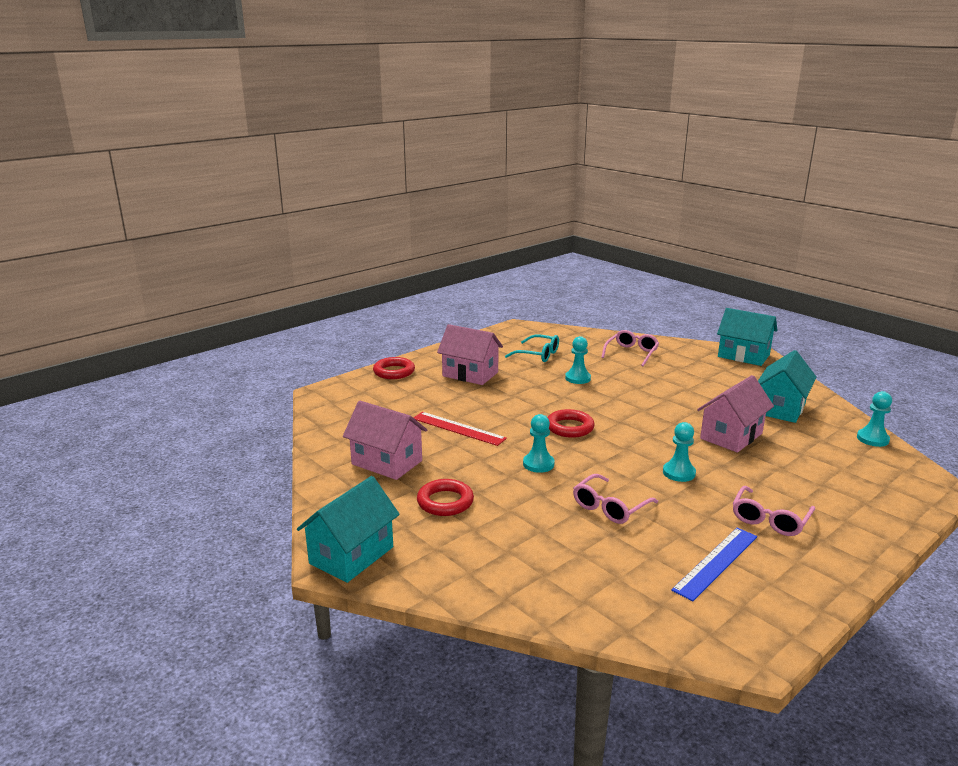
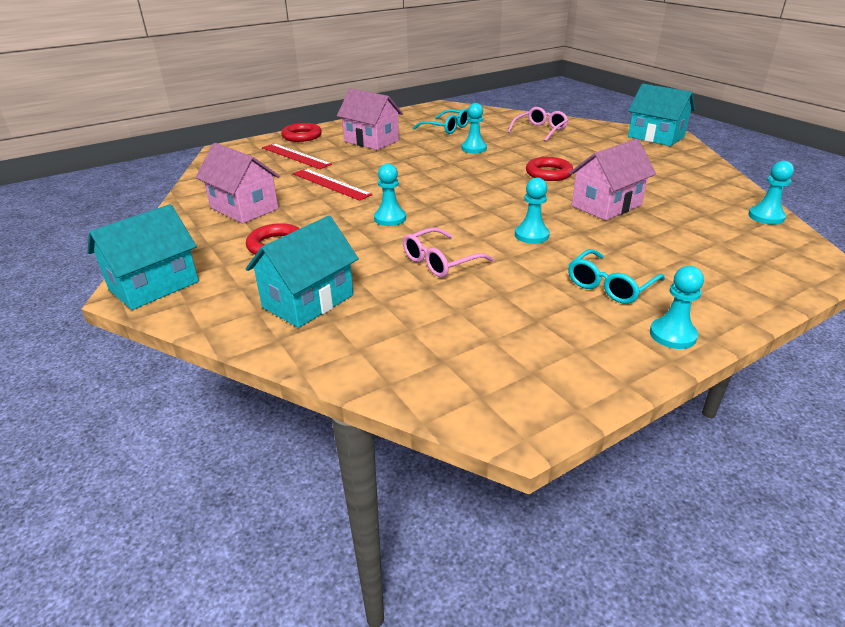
camera: 10 degrees right, 10 degrees up
(402, 397) = (295, 156): none -> red ruler
(569, 427) = (441, 189): red ring -> red ring (548, 173)
(716, 562) = (526, 323): blue ruler -> none
(770, 519) = (610, 286): pink glasses -> turquoise glasses
(781, 408) = (674, 184): turquoise house -> turquoise house (308, 301)
(840, 562) = (672, 335): none -> turquoise pawn

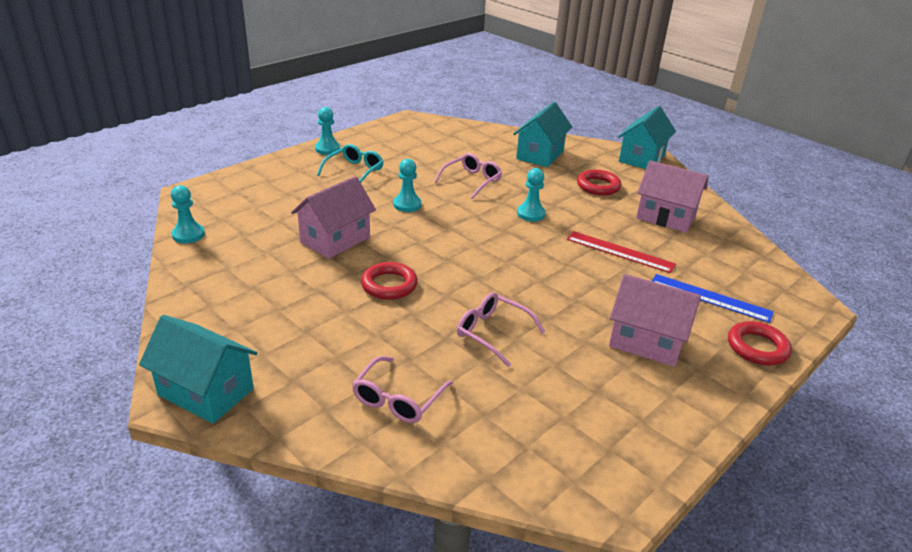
camera: 165 degrees right, 0 degrees up
(295, 156) = (710, 298): red ruler -> blue ruler
(446, 128) = (557, 393): turquoise glasses -> none
(474, 148) = (492, 333): turquoise pawn -> pink glasses

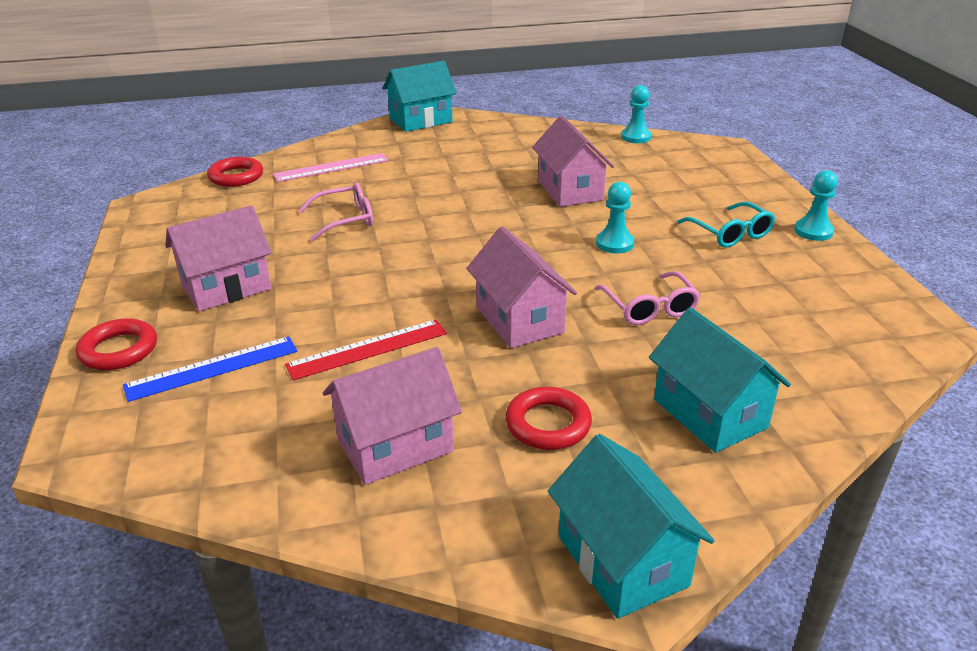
camera: 125 degrees right, 0 degrees up
(389, 285) = (467, 196): red ring -> red ring (236, 176)
(398, 399) = (331, 167): pink glasses -> pink ruler
(531, 214) = (519, 320): turquoise pawn -> pink house

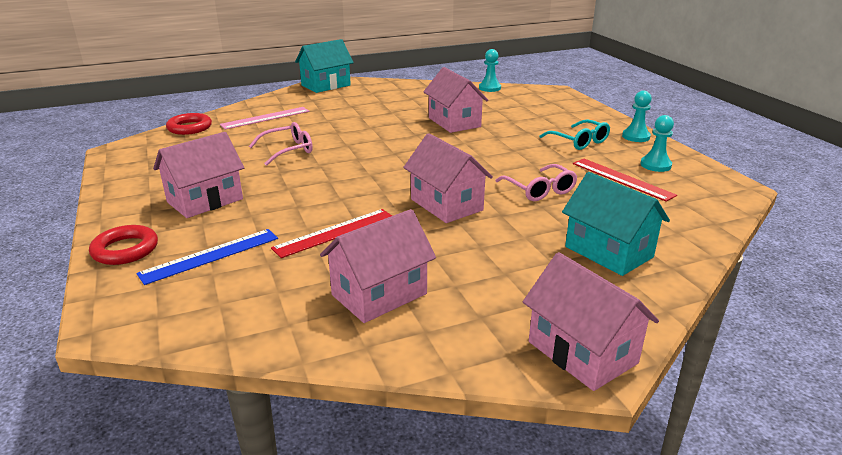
camera: 10 degrees left, 5 degrees down
(548, 424) = (492, 269): red ring -> none
(614, 243) = (499, 152): turquoise pawn -> turquoise pawn (655, 165)
(622, 561) = (582, 352): turquoise house -> pink house
(769, 299) = (622, 179): none -> red ruler

